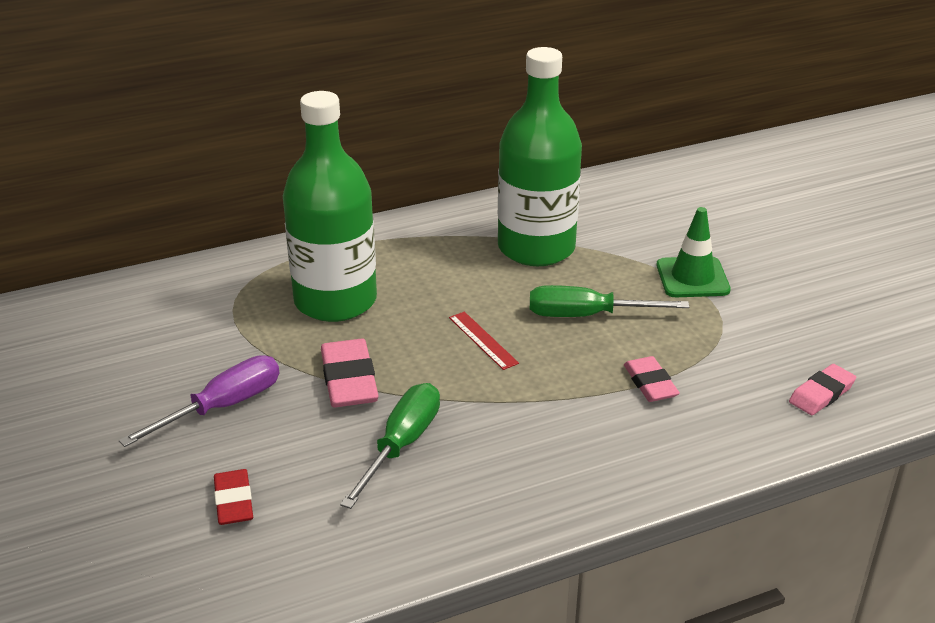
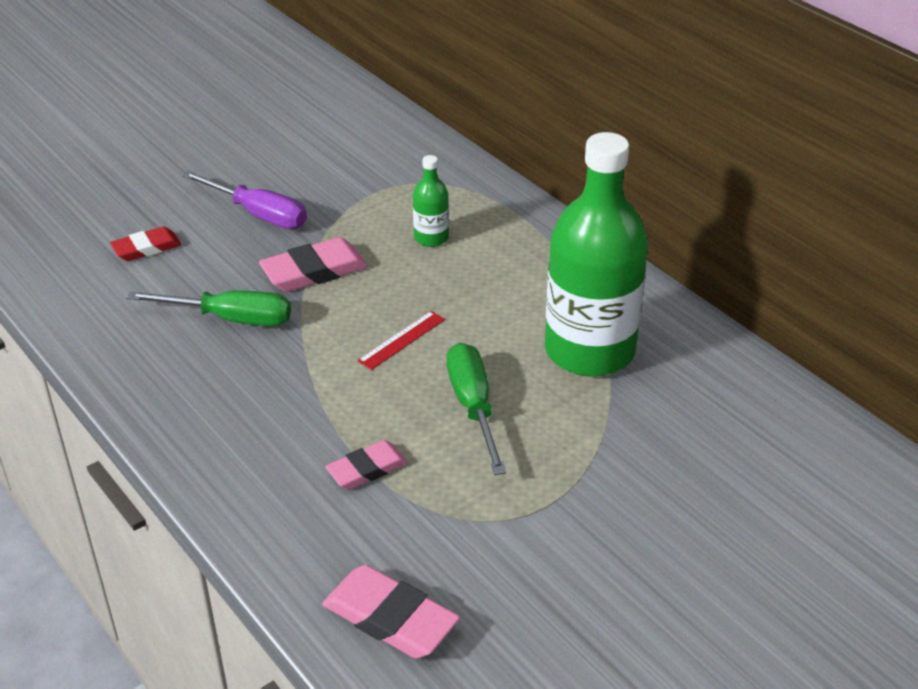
camera: 75 degrees right, 5 degrees up
(335, 301) = (431, 238): green bottle -> green bottle, size x0.43
(692, 278) = (588, 485): green traffic cone -> none
(821, 393) = (390, 618): pink eraser -> pink eraser, size x1.54

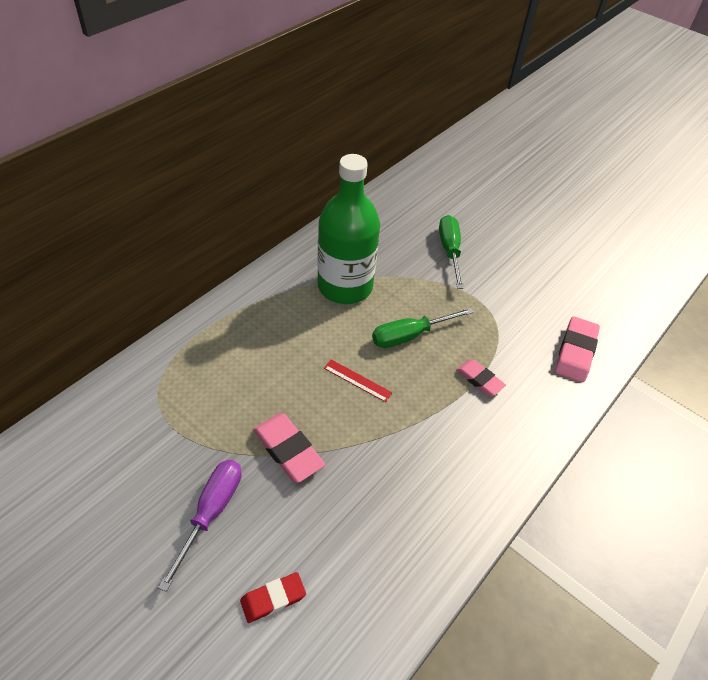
camera: 105 degrees left, 10 degrees up
(146, 248) = (273, 598): red eraser -> red eraser turned 75 degrees counterclockwise
(231, 319) = (358, 495): green screwdriver -> green screwdriver (449, 251)
(431, 238) = (235, 380): green bottle -> none

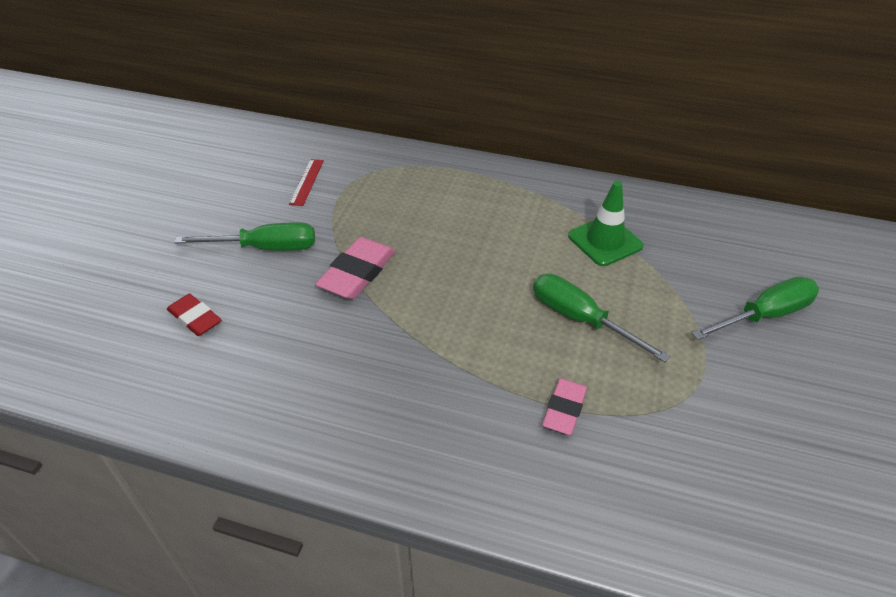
camera: 70 degrees right, 5 degrees down
(211, 512) = (266, 248): purple screwdriver -> green screwdriver
(345, 286) = (605, 241): green bottle -> green traffic cone
(357, 380) = (478, 294): red ruler -> red ruler (307, 182)
(575, 352) = (712, 521): pink eraser -> none

